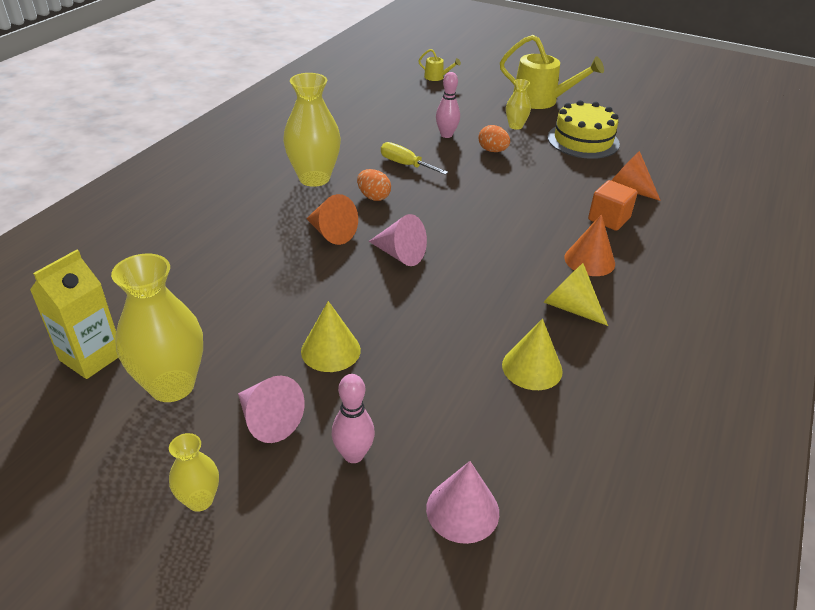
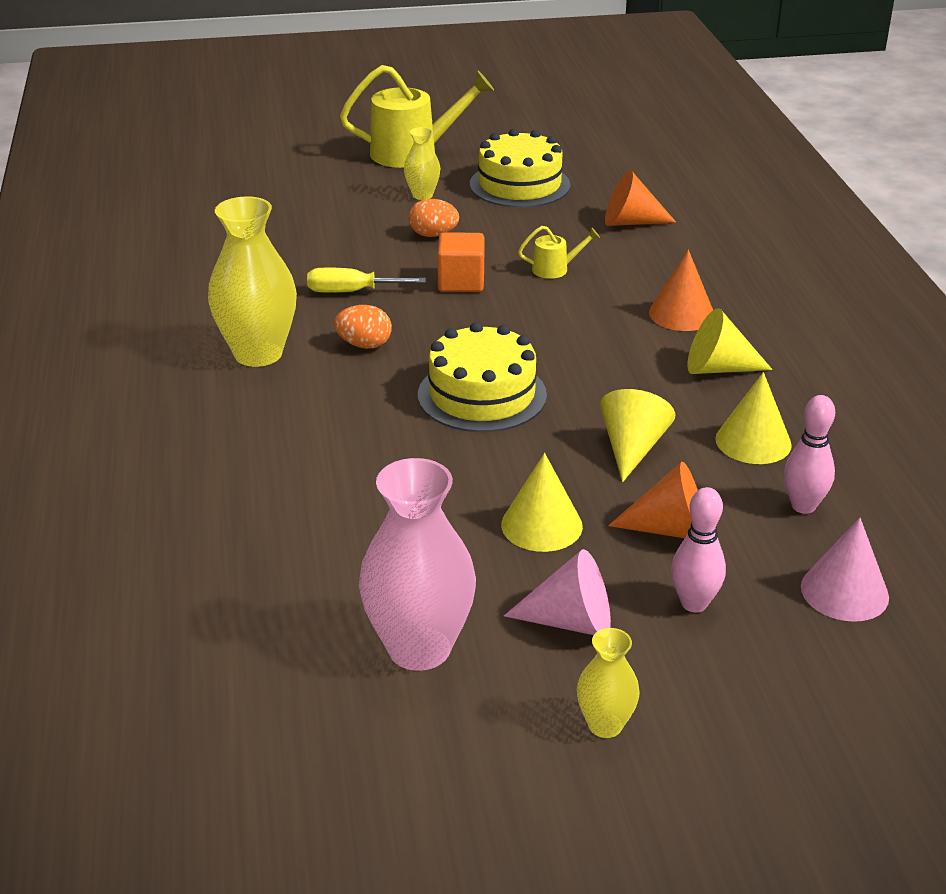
camera: 35 degrees left, 5 degrees down
(91, 357) = (277, 674): yellow carton -> none
(172, 385) = (419, 648): yellow vase -> pink vase
(331, 233) = (371, 407): orange cone -> orange cone (670, 529)
(400, 254) = (482, 395): pink cone -> yellow cake
(436, 77) = (242, 167): yellow watering can -> yellow watering can (555, 269)
(446, 135) = (353, 236): pink bowling pin -> pink bowling pin (803, 506)
(446, 331) = (632, 448): none -> yellow cone
(609, 219) = (649, 263): orange cube -> orange cube (461, 282)

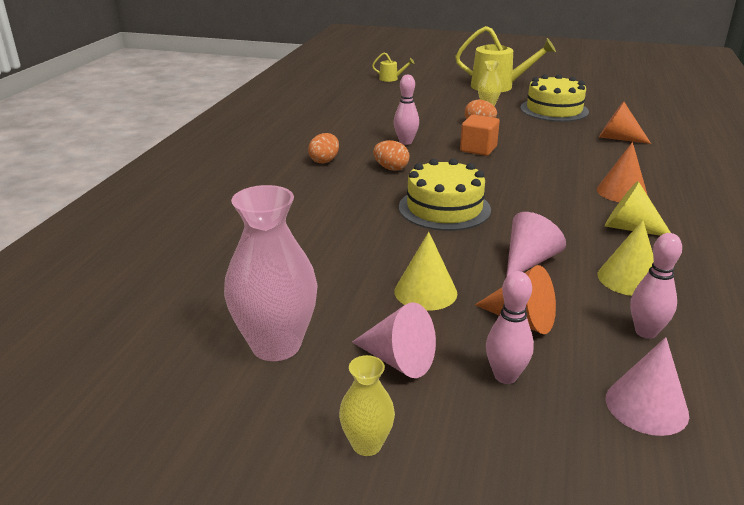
camera: 25 degrees right, 5 degrees down
(258, 354) = (324, 161): yellow vase -> orange egg
(351, 292) = (405, 142): yellow screwdriver -> pink bowling pin
(555, 269) = (546, 153): yellow watering can -> yellow watering can (391, 79)
(632, 448) = (528, 261): yellow cone -> pink cone

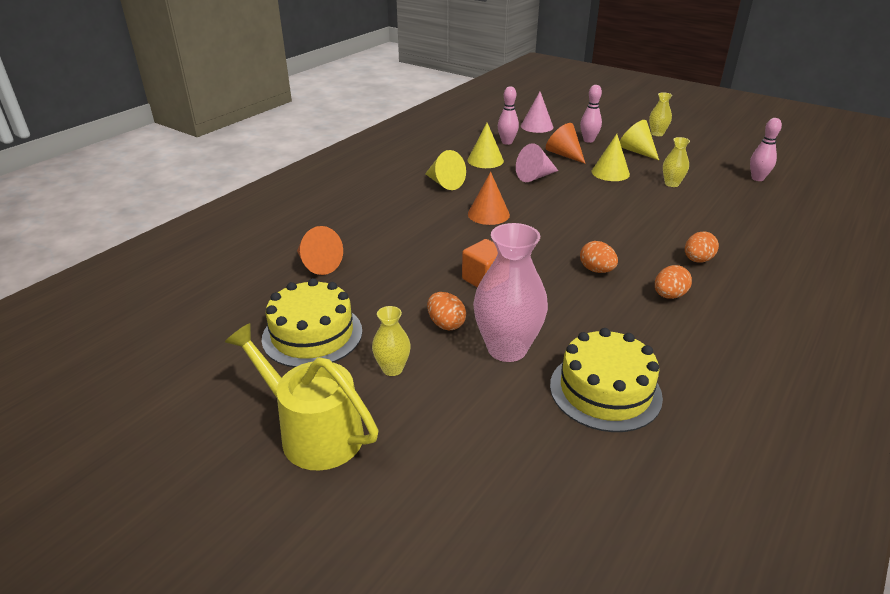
camera: 160 degrees left, 5 degrees up
(276, 345) = (699, 164): pink vase -> pink vase (507, 349)
(297, 190) = (697, 260): none -> orange egg
(326, 287) = (671, 184): none -> yellow vase
(391, 79) = (497, 538): yellow watering can -> none
(398, 360) = (636, 151): pink cone -> yellow cone
(405, 142) = (562, 308): pink bowling pin -> pink bowling pin (757, 178)
(444, 208) = (567, 219): yellow cake -> yellow cake (605, 391)
(621, 192) = (409, 207): orange cone -> orange cone (488, 214)

